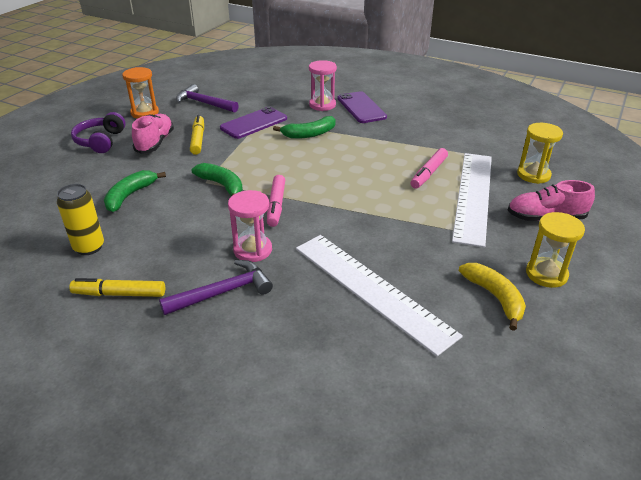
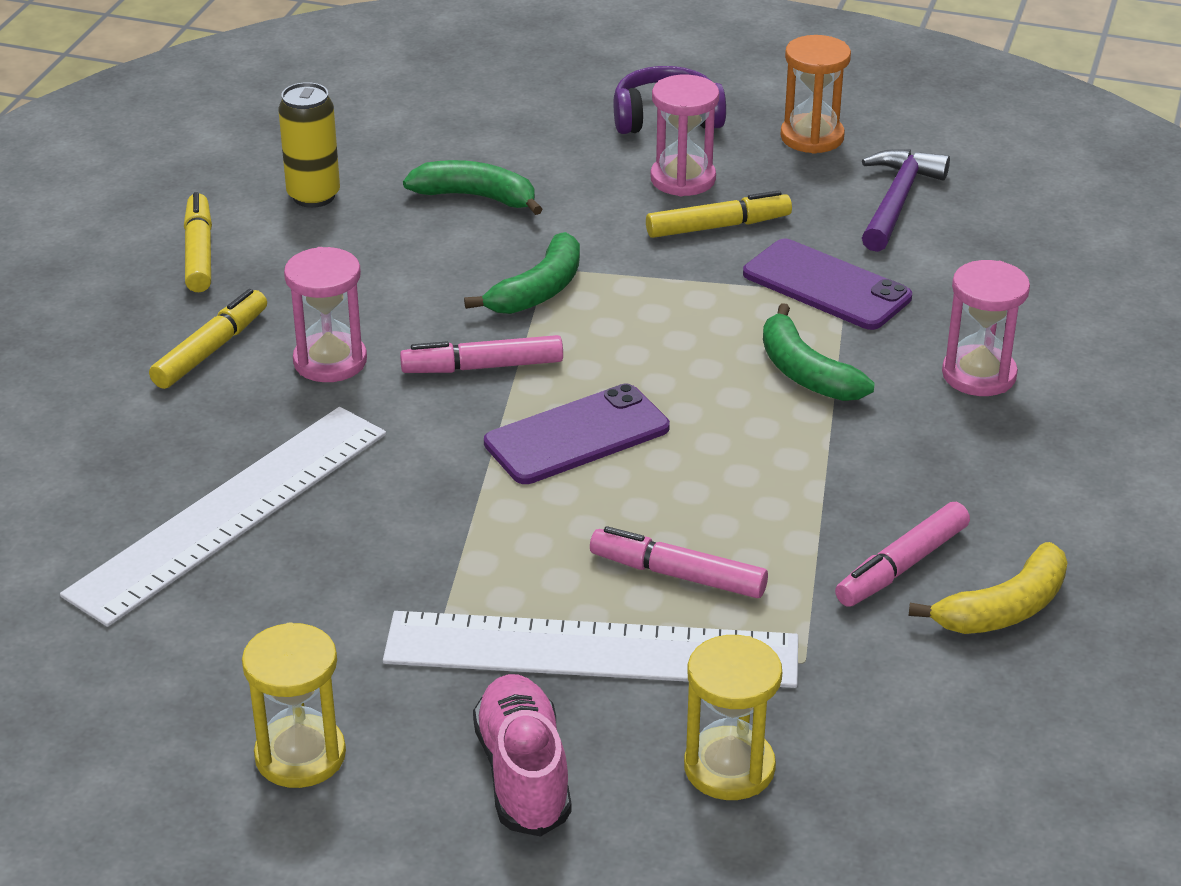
camera: 80 degrees right, 0 degrees up
(155, 143) = (683, 179): pink shoe -> pink hourglass
(223, 292) = (211, 350): purple hammer -> yellow marker
(361, 108) = (996, 441): purple phone -> purple phone (577, 435)
(426, 132) = (902, 566): none -> pink marker
(494, 297) = (219, 673): yellow banana -> yellow banana (1004, 609)

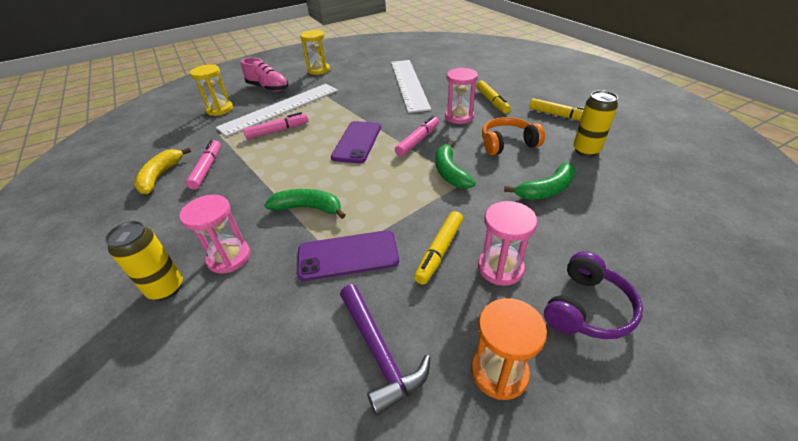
camera: 135 degrees right, 5 degrees up
(377, 271) = (507, 144): none -> orange headphones
(1086, 386) = (166, 288): none -> yellow can

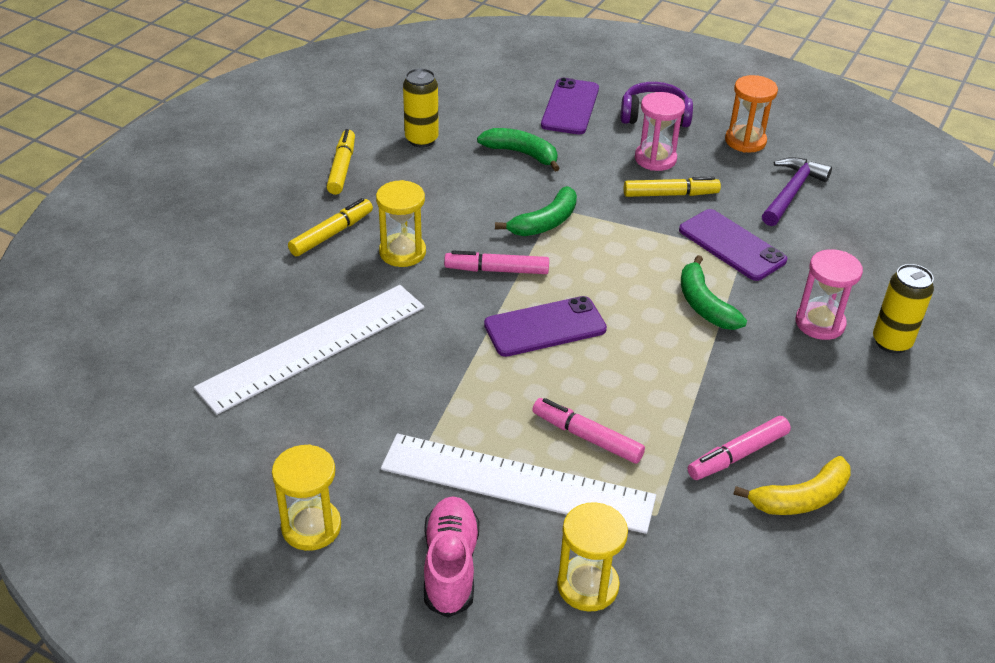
camera: 125 degrees left, 0 degrees up
(459, 117) = (402, 252): pink hourglass -> yellow hourglass
(507, 144) = (447, 195): orange headphones -> none
(622, 247) = (570, 107): none -> purple phone

